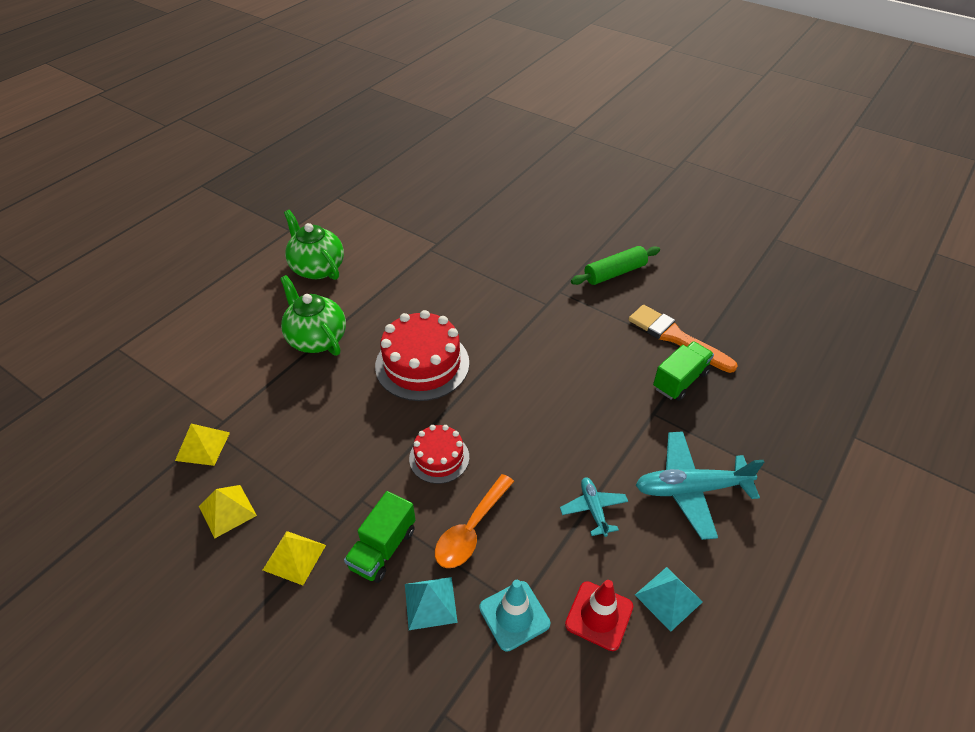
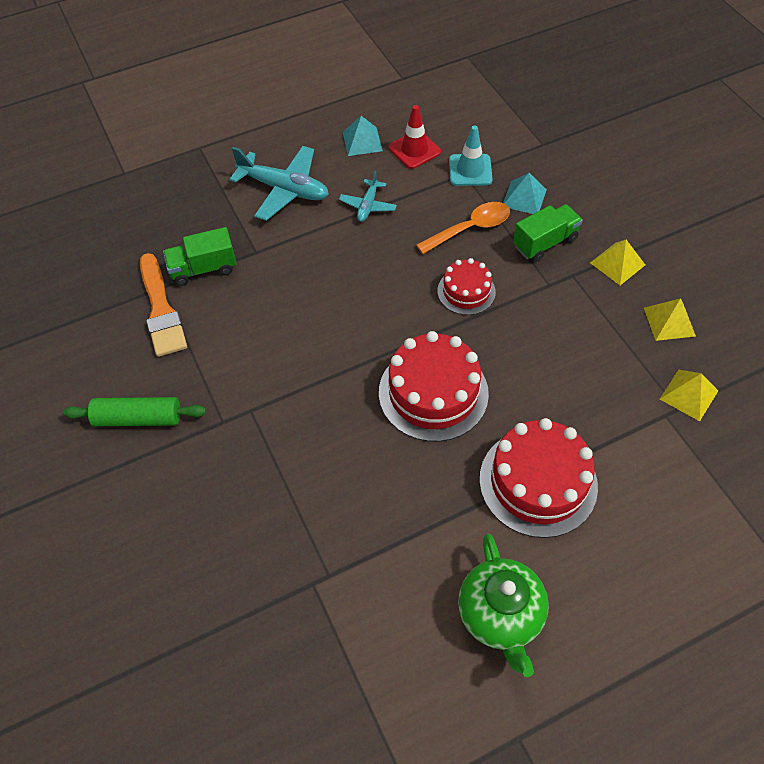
camera: 150 degrees left, 10 degrees up
(316, 339) = (538, 482): green teapot -> red cake

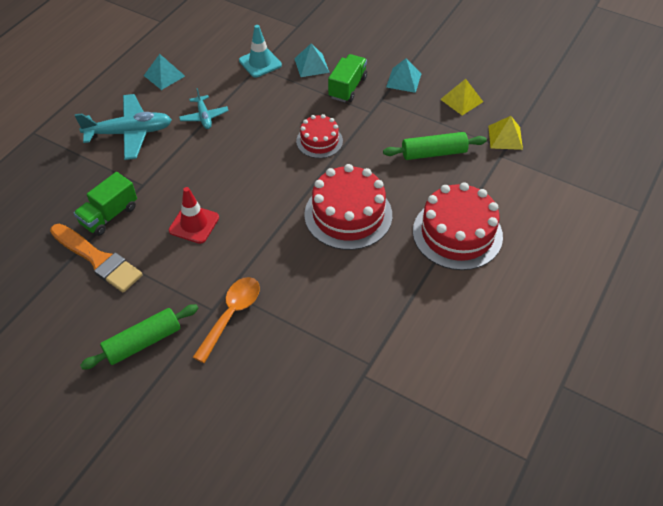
camera: 35 degrees left, 5 degrees down
(414, 150) = (209, 66): red traffic cone -> red traffic cone (194, 224)
(470, 228) = (290, 100): orange spoon -> orange spoon (231, 315)
(500, 615) = (496, 323): green teapot -> none
(585, 370) = (434, 153): none -> green rolling pin
(617, 263) = (403, 80): yellow pyramid -> turquoise pyramid

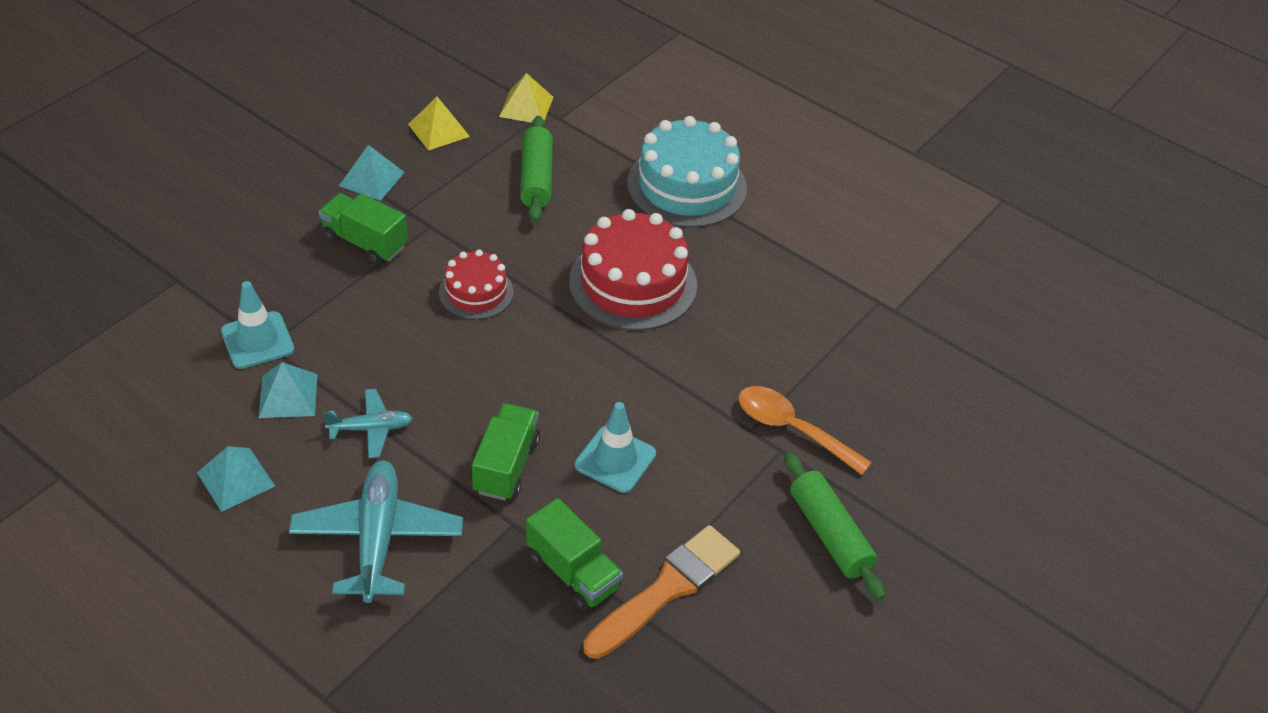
camera: 85 degrees left, 5 degrees down
(184, 175) = (506, 465): none -> green truck
(194, 224) = (615, 459): red traffic cone -> turquoise traffic cone
(311, 65) = (292, 276): turquoise pyramid -> turquoise pyramid (288, 395)
(457, 233) = (687, 186): red cake -> turquoise cake

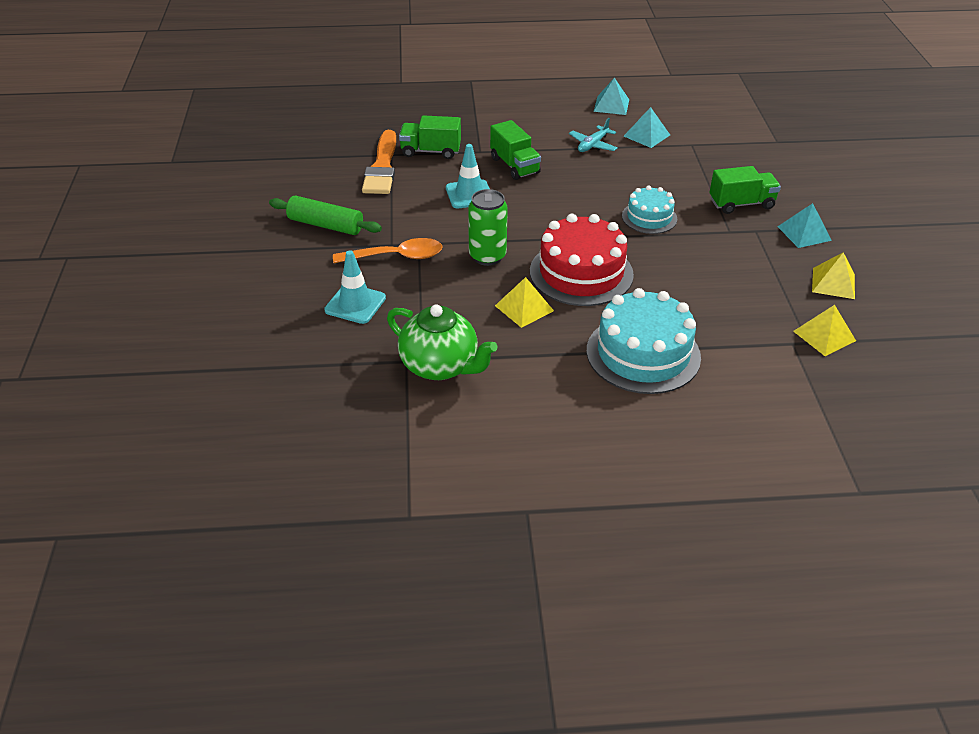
camera: 140 degrees right, 5 degrees down
(257, 340) = (698, 143): turquoise traffic cone -> turquoise traffic cone (355, 304)
(377, 538) = (526, 120): turquoise plane -> none
(476, 292) = (649, 217): red cake -> turquoise cake
(536, 178) = (731, 294): green rolling pin -> none
(698, 363) = (487, 256): none -> green can
(732, 287) = (524, 308): none -> yellow pyramid
(868, 285) = (440, 366): none -> green teapot

